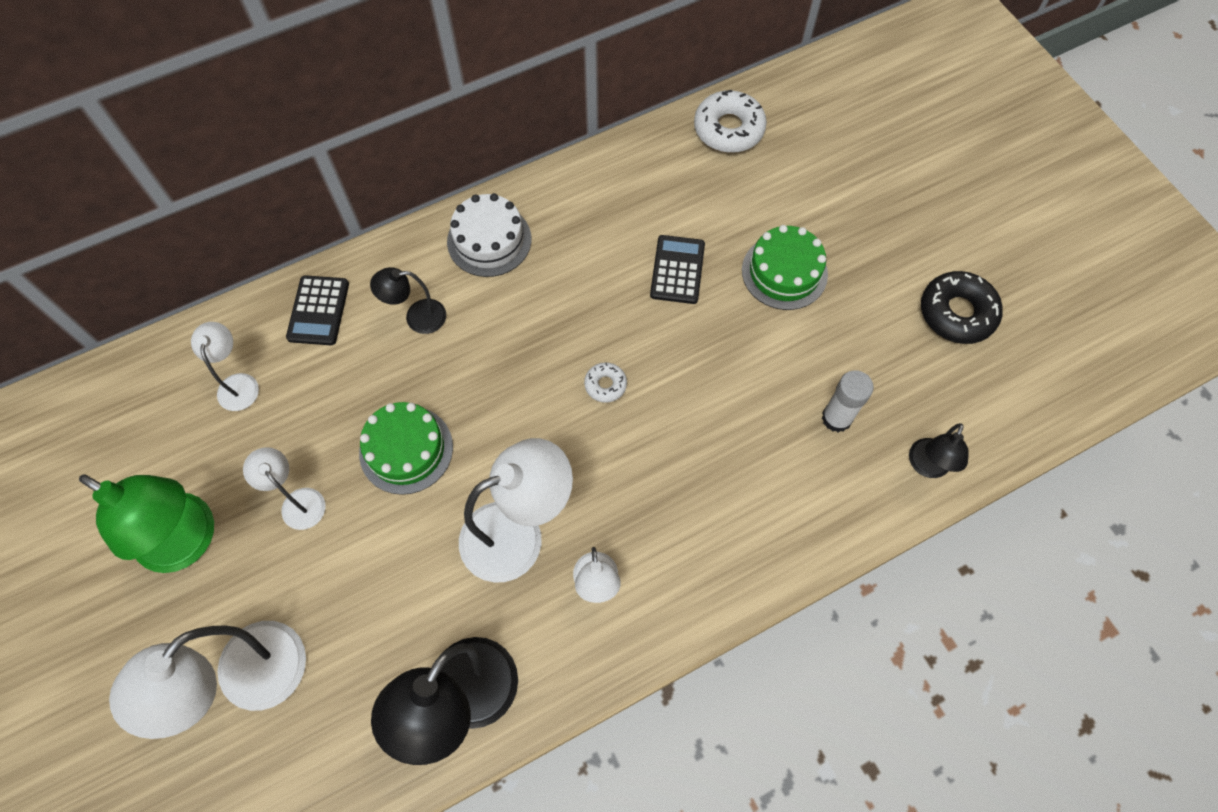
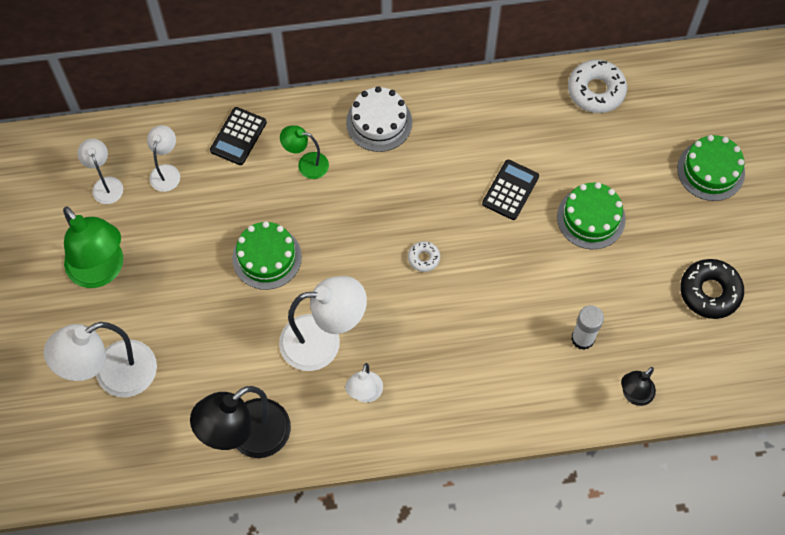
camera: 20 degrees right, 0 degrees up
(298, 501) = (182, 268): white lamp -> white lamp (105, 184)
(417, 317) = (306, 164): black lamp -> green lamp
(894, 176) = (711, 170): none -> green cake

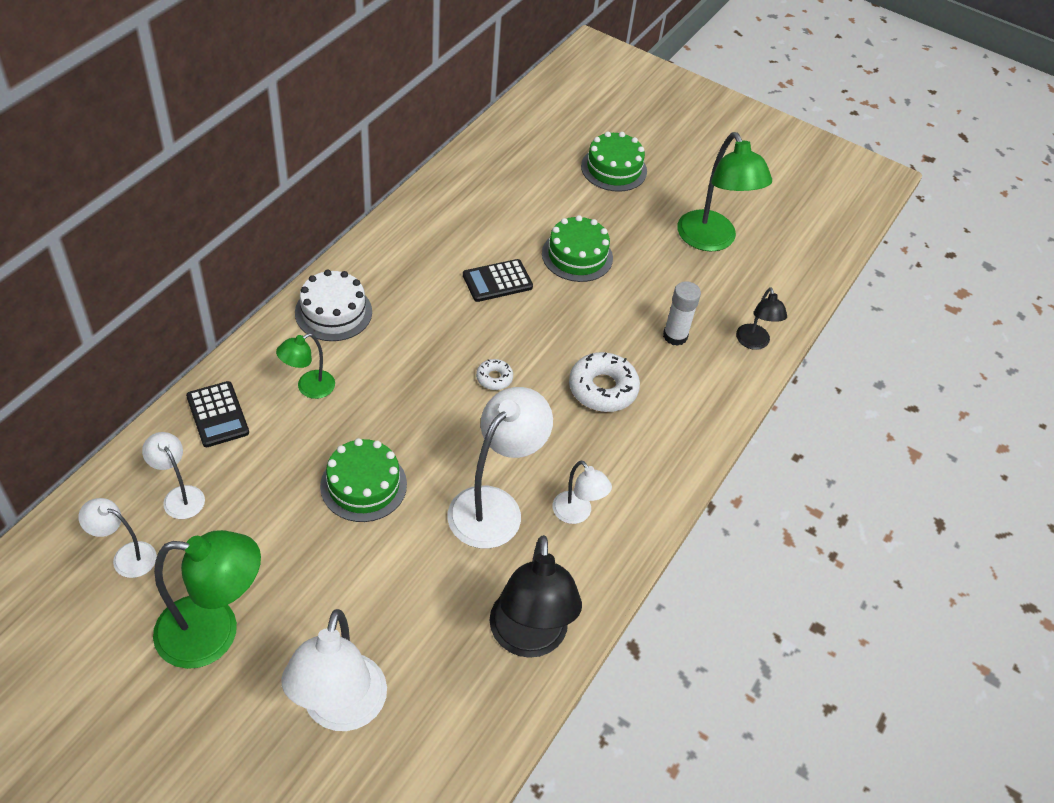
camera: 55 degrees left, 15 degrees down
(510, 190) = (497, 281): black calculator -> black calculator turned 90 degrees counterclockwise
(596, 91) = (474, 175): white donut -> white donut (603, 389)
(710, 292) = (711, 240): black donut -> green lamp

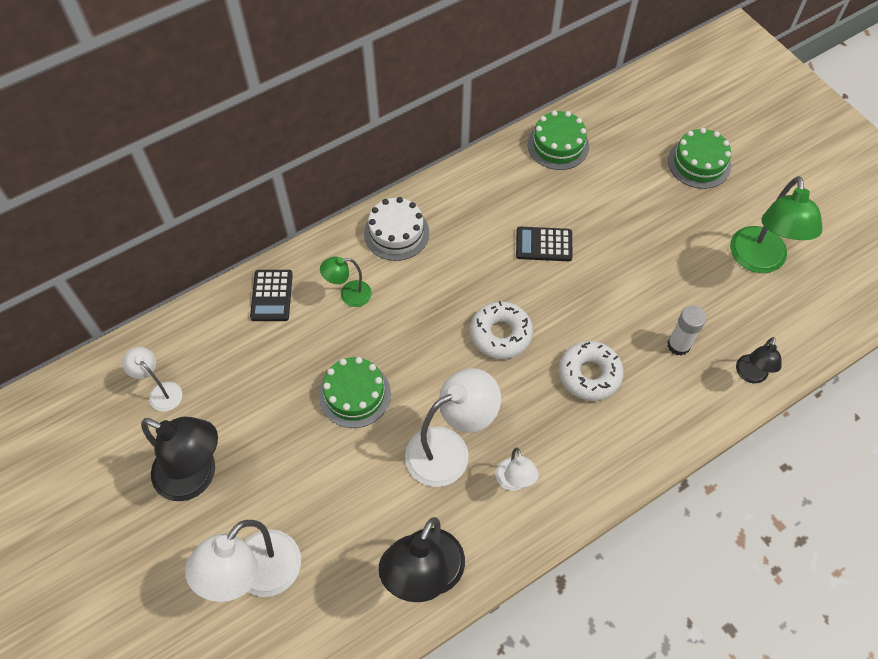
camera: 30 degrees right, 10 degrees up
(180, 496) = (217, 355): white lamp -> none
(214, 632) = (196, 477): green lamp -> black lamp
(494, 378) = (500, 334): white donut -> white donut, size x1.91
(577, 256) = (625, 240): green cake -> green cake (558, 145)

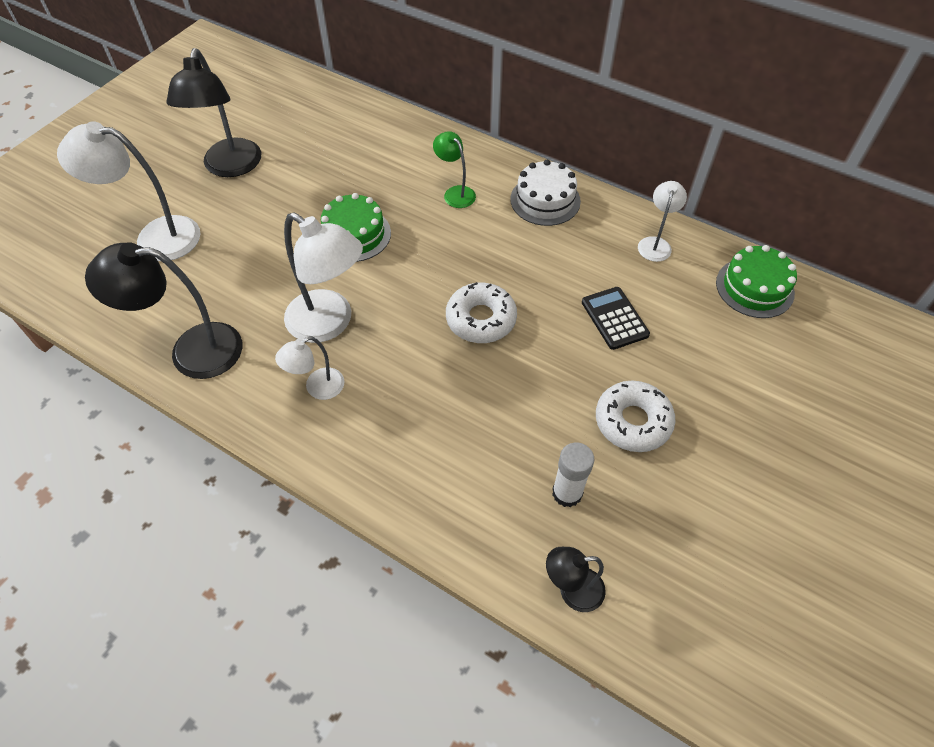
camera: 65 degrees right, 5 degrees down
(161, 391) = (297, 119): white lamp -> white lamp (655, 244)
(272, 296) = (423, 145): black calculator -> none
(589, 374) = (477, 414): white donut -> white donut (632, 421)
(699, 163) = (849, 435): green cake -> none
(758, 261) = (752, 551): green lamp -> none

